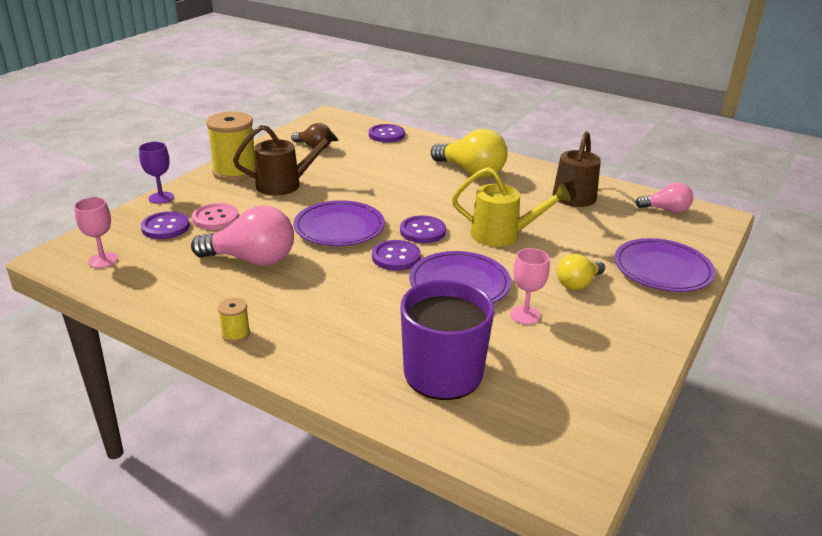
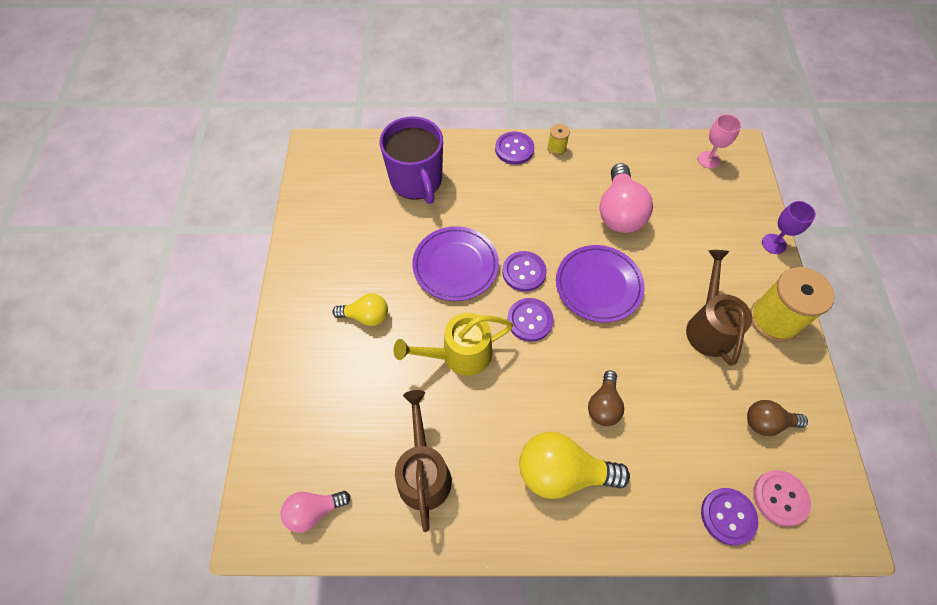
camera: 150 degrees right, 30 degrees up
(165, 227) = (719, 212): purple button -> purple button (514, 149)
(215, 218) = (700, 242): pink button -> pink button (780, 498)
(252, 260) = (619, 212): pink light bulb -> pink light bulb turned 60 degrees counterclockwise
(285, 184) = (708, 326): brown watering can -> brown watering can turned 135 degrees clockwise
(412, 182) = (603, 405): none -> brown light bulb
(525, 315) = (391, 257): pink goblet -> none
(578, 283) = (366, 316): yellow light bulb -> yellow light bulb turned 75 degrees clockwise
(662, 269) = (299, 378): purple plate -> none

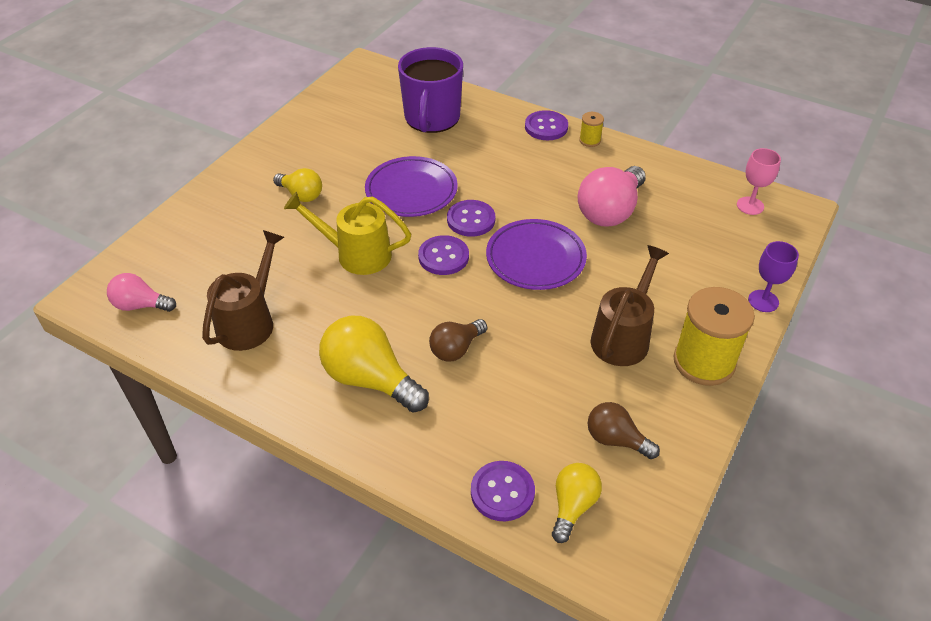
camera: 30 degrees right, 15 degrees down
(780, 498) = (573, 506): pink button -> yellow light bulb

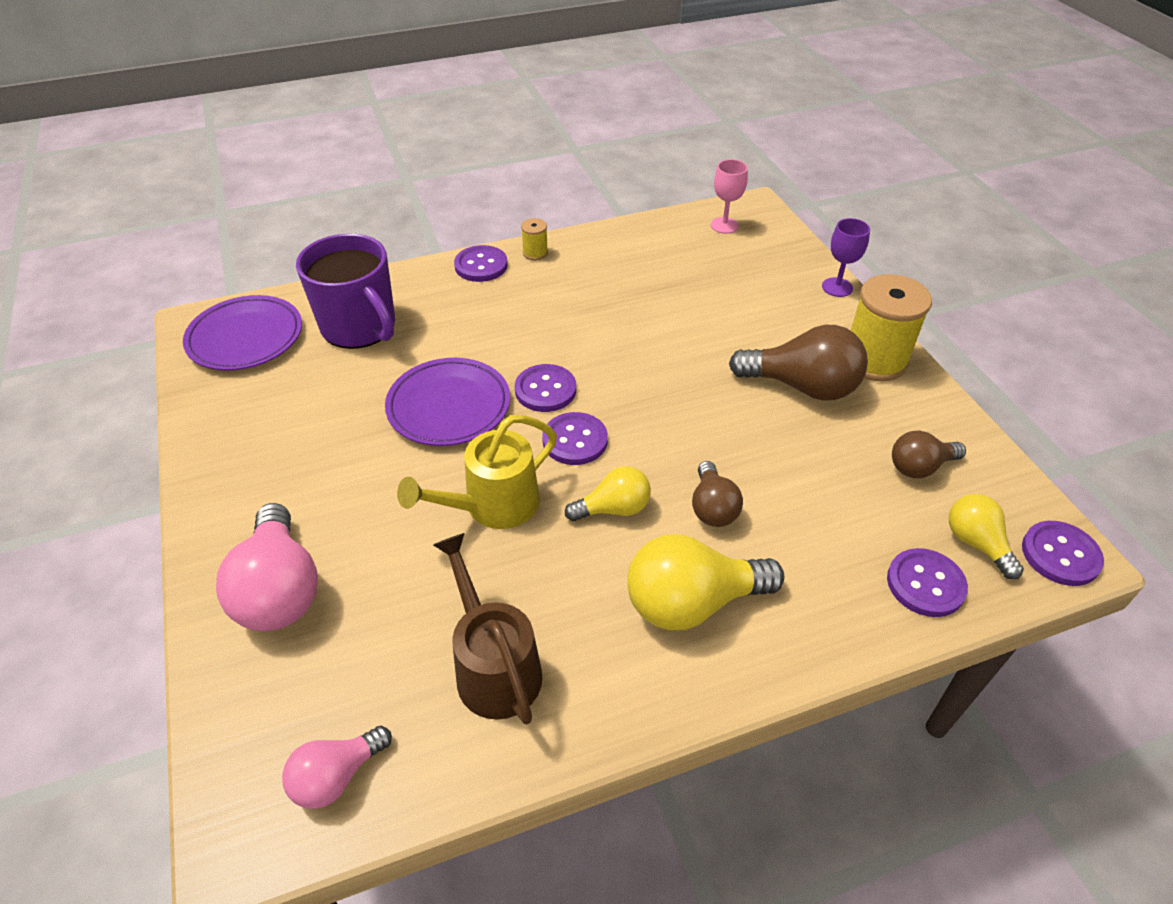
camera: 50 degrees left, 0 degrees up
(301, 195) = (338, 497): yellow light bulb -> yellow light bulb (613, 509)
(535, 258) = (648, 379): purple plate -> purple plate (245, 337)
(610, 211) = (641, 299): pink light bulb -> pink light bulb (279, 590)
(616, 565) = (1060, 555): none -> purple button
(623, 336) = (802, 386): brown watering can -> brown light bulb

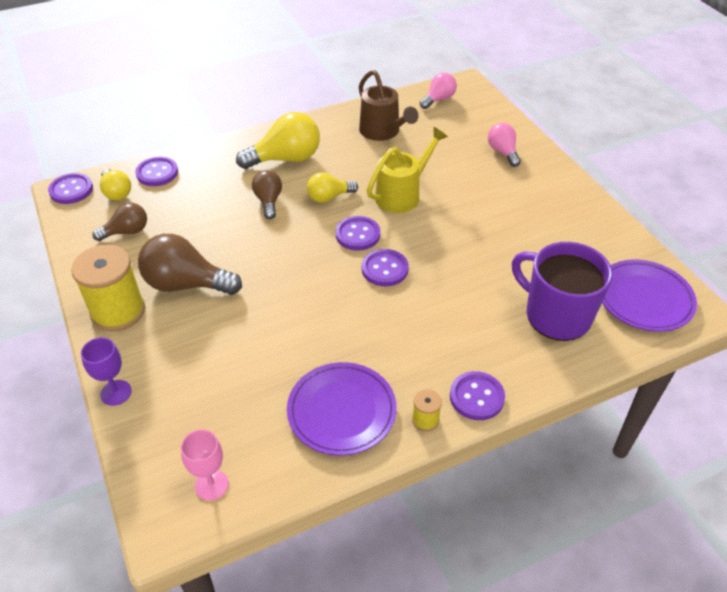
camera: 175 degrees right, 0 degrees up
(279, 590) = (503, 152): pink light bulb -> pink light bulb, size x0.59
(449, 406) = (452, 252): purple plate -> purple plate (341, 411)

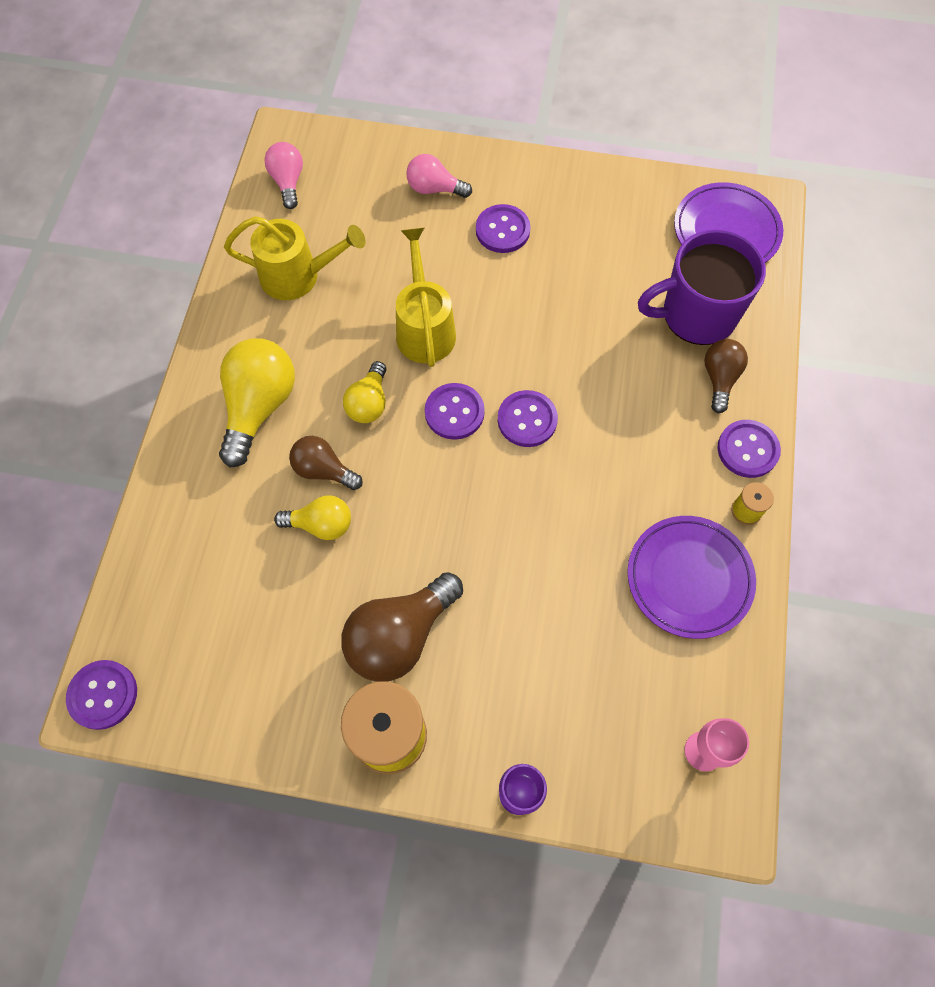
camera: 55 degrees left, 20 degrees up
(116, 192) = (158, 638): yellow light bulb -> yellow light bulb (321, 524)
(126, 232) = (250, 661): brown light bulb -> brown light bulb (720, 379)
(157, 173) = (159, 569): purple button -> purple button (502, 230)
(383, 132) = (299, 276): brown watering can -> yellow watering can

